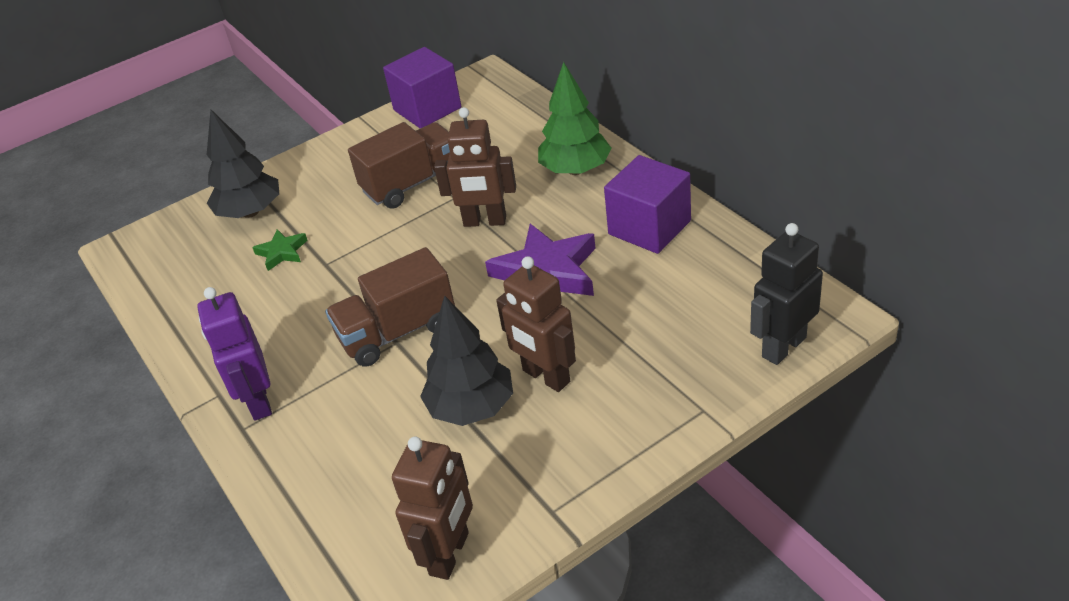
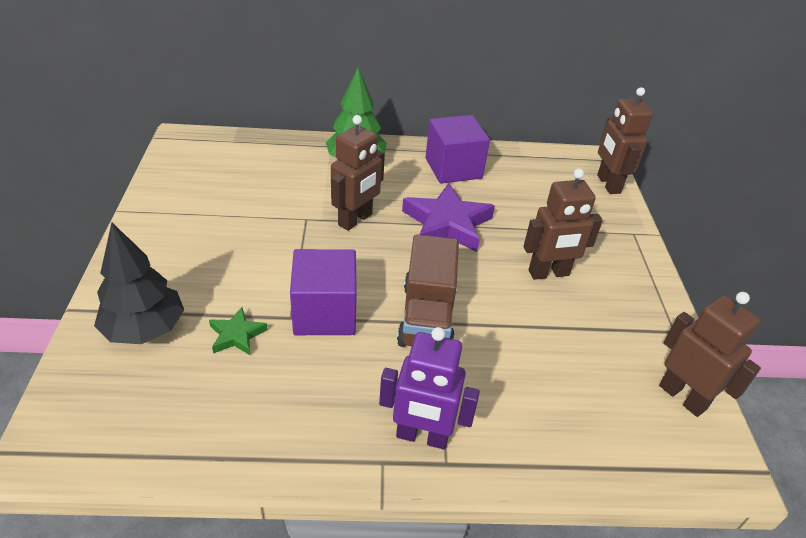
camera: 65 degrees left, 0 degrees up
(412, 183) = (258, 228): brown truck -> none
(427, 109) = (174, 178): purple cube -> purple cube (325, 313)
(471, 407) = (547, 319): black tree -> none
(783, 347) = (608, 184): black robot -> brown robot

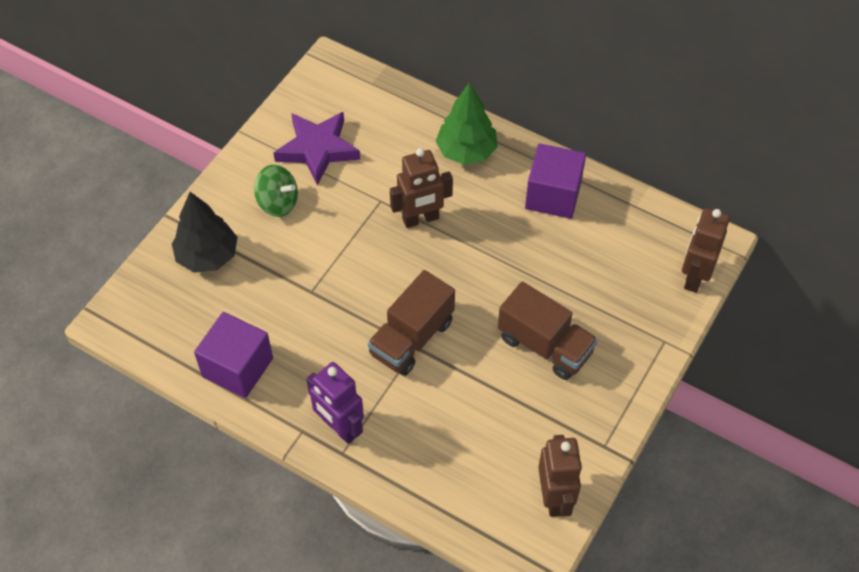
camera: 35 degrees right, 15 degrees up
(199, 254) = (278, 203): none -> green spinning top
(237, 335) = (265, 289): green star -> none
(325, 313) = (338, 299): purple cube -> purple cube (237, 367)
(447, 223) = (497, 256): purple star -> purple star (317, 149)
(549, 273) = (545, 345): brown robot -> brown truck

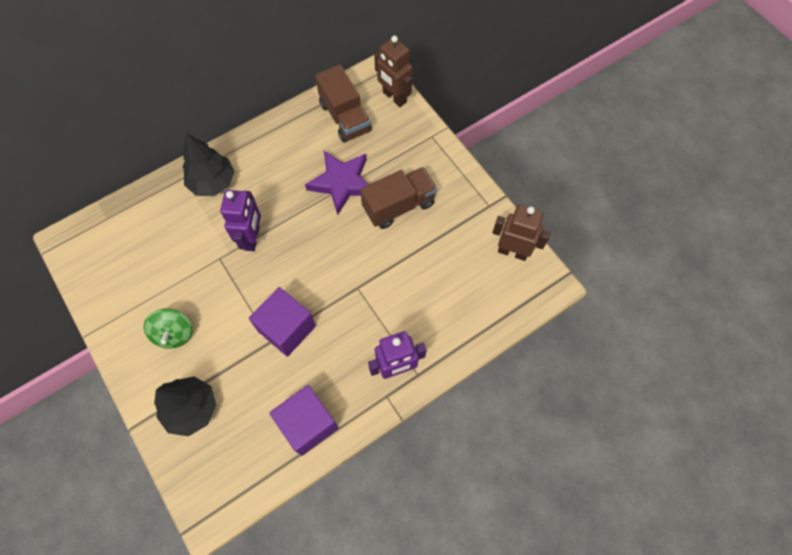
camera: 65 degrees left, 10 degrees up
(278, 203) = (174, 333): green spinning top -> green spinning top turned 120 degrees clockwise
(317, 149) = (143, 283): purple star -> purple star (342, 183)
(412, 338) = (349, 287): brown truck -> brown truck (345, 117)
(420, 219) = (252, 238): brown robot -> purple robot
(466, 151) = (212, 182): green tree -> black tree
(553, 195) = (284, 146): purple cube -> purple cube (287, 328)

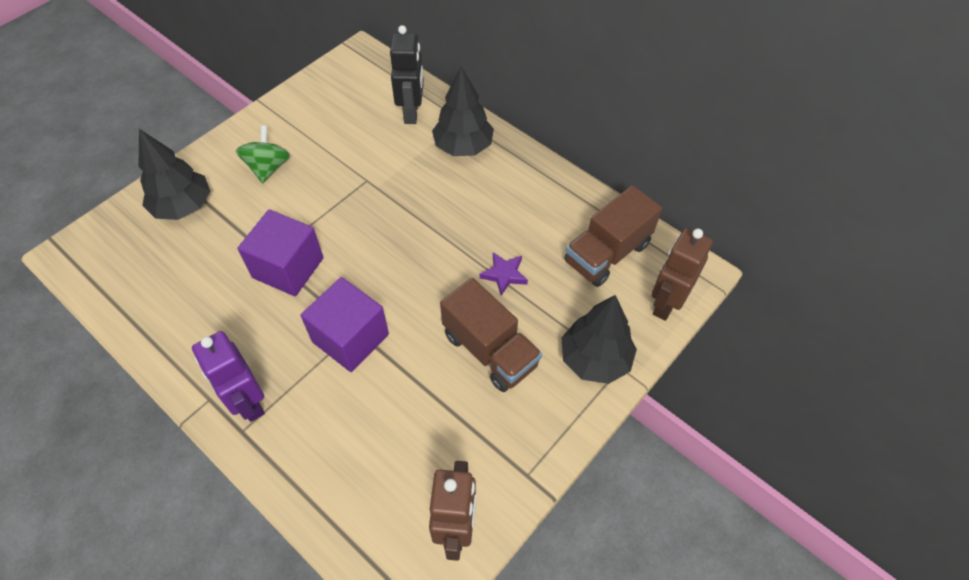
camera: 75 degrees right, 10 degrees down
(159, 212) = (412, 112): none -> black robot
(174, 333) = (268, 167): green spinning top -> green spinning top turned 120 degrees clockwise
(252, 238) = (400, 203): purple robot -> none
(308, 424) = (169, 320): purple cube -> purple cube (350, 338)
(342, 183) = (504, 274): purple star -> purple star, size x0.51
(422, 148) = (595, 359): none -> black tree

